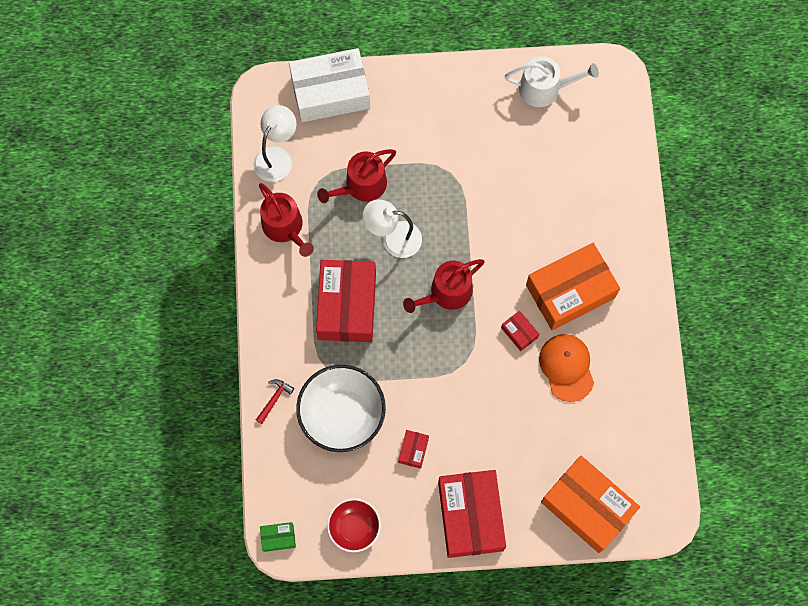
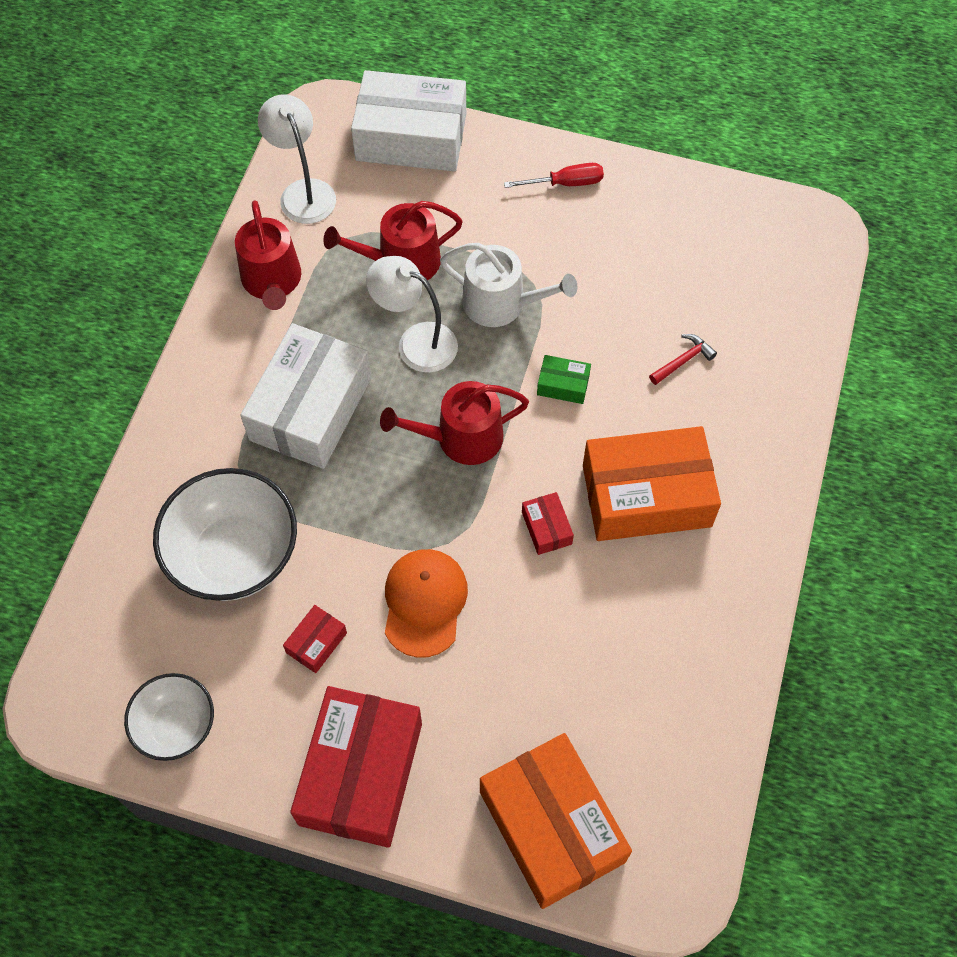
camera: 20 degrees right, 10 degrees down
(274, 399) = (148, 500): red hammer -> red hammer (683, 360)
(277, 157) = (303, 192): white lamp -> white lamp turned 75 degrees counterclockwise
(278, 538) = (57, 699): green box -> green box (563, 385)
(347, 305) = (311, 409): red box -> white box
(354, 527) = (176, 726): red bowl -> white bowl
(444, 93) = (565, 183): none -> red screwdriver
(544, 88) = (711, 219): white watering can -> white watering can (501, 303)
(566, 367) = (599, 602): orange cap -> orange cap (424, 603)

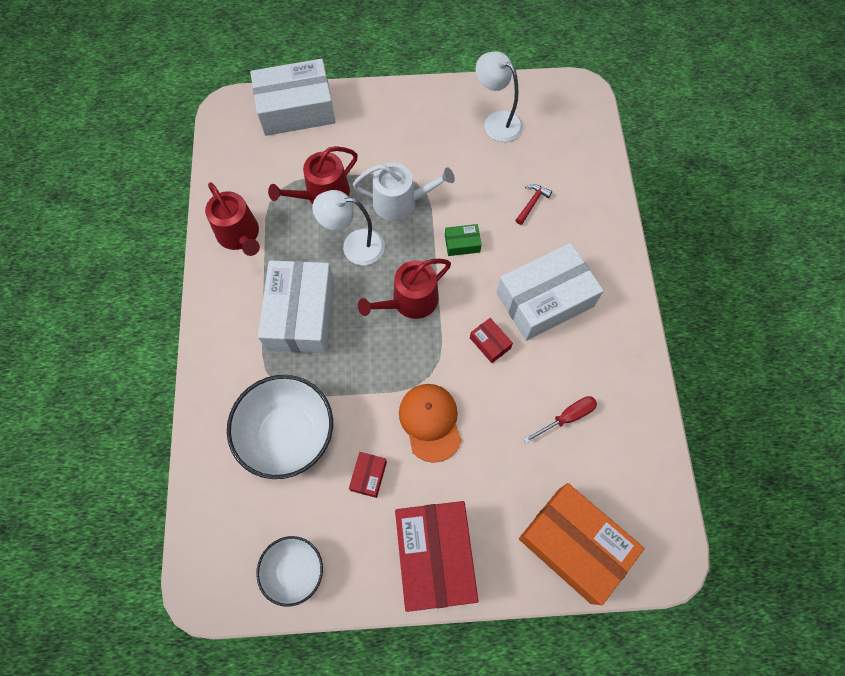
camera: 20 degrees left, 5 degrees up
(303, 192) = (237, 167): white lamp -> white lamp (496, 121)
(565, 183) = (410, 110): red screwdriver -> red screwdriver (567, 417)
(646, 495) = (544, 299): orange box -> white box

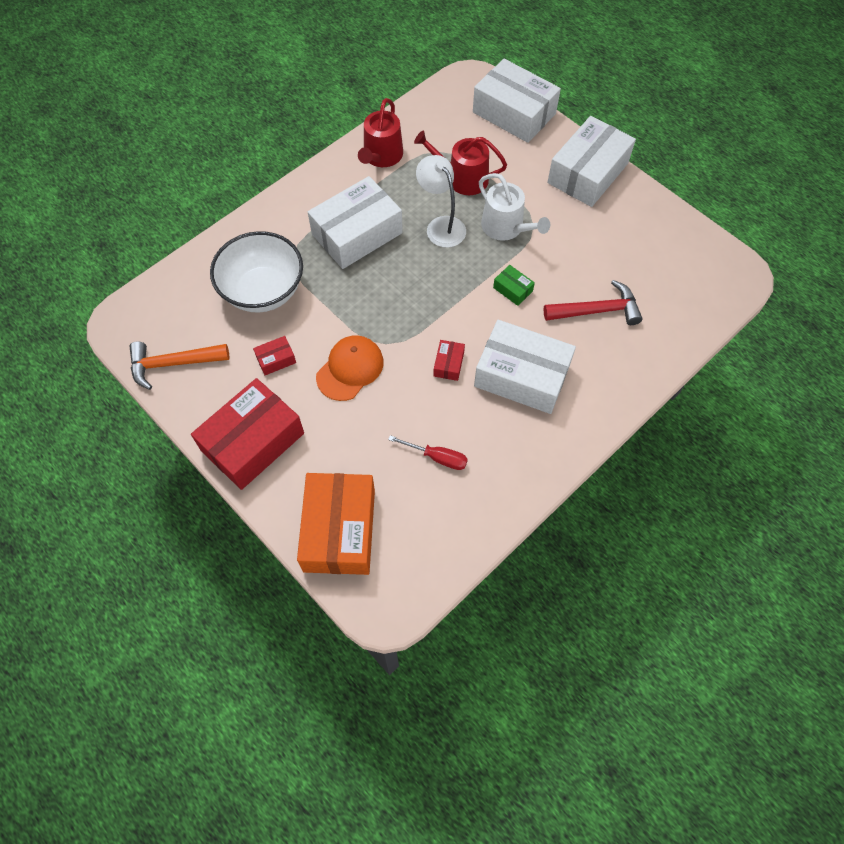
camera: 50 degrees right, 5 degrees down
(294, 571) = (173, 364): white bowl -> orange hammer
(404, 108) = (588, 173): none -> white box
(410, 301) = (432, 290): red watering can -> none
(496, 121) = (644, 238): white lamp -> none
(532, 203) = (597, 310): red hammer -> red hammer, size x1.88

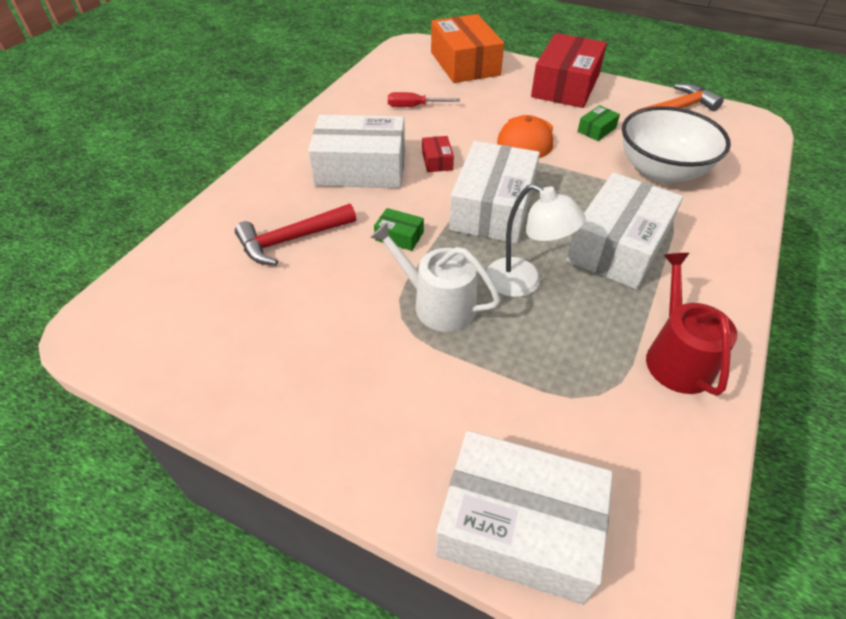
camera: 160 degrees right, 15 degrees down
(276, 359) = (596, 130): red box -> green box
(462, 178) = (536, 358): red watering can -> none
(588, 173) = (339, 430): white box -> white box (492, 208)

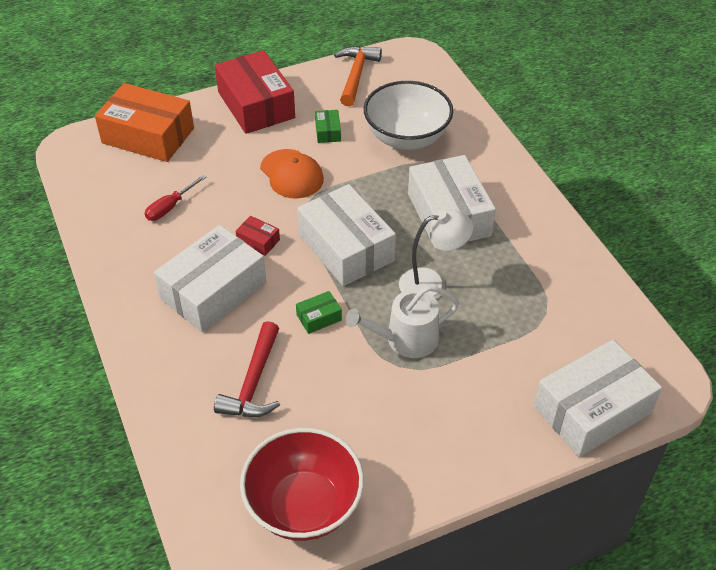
camera: 50 degrees left, 0 degrees up
(183, 347) = (304, 505): none -> red bowl
(676, 357) = (554, 260): red watering can -> none

